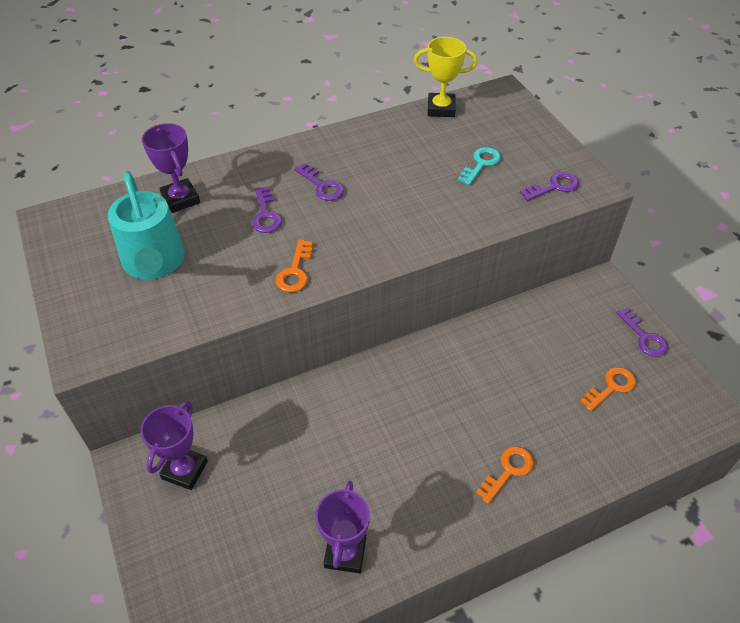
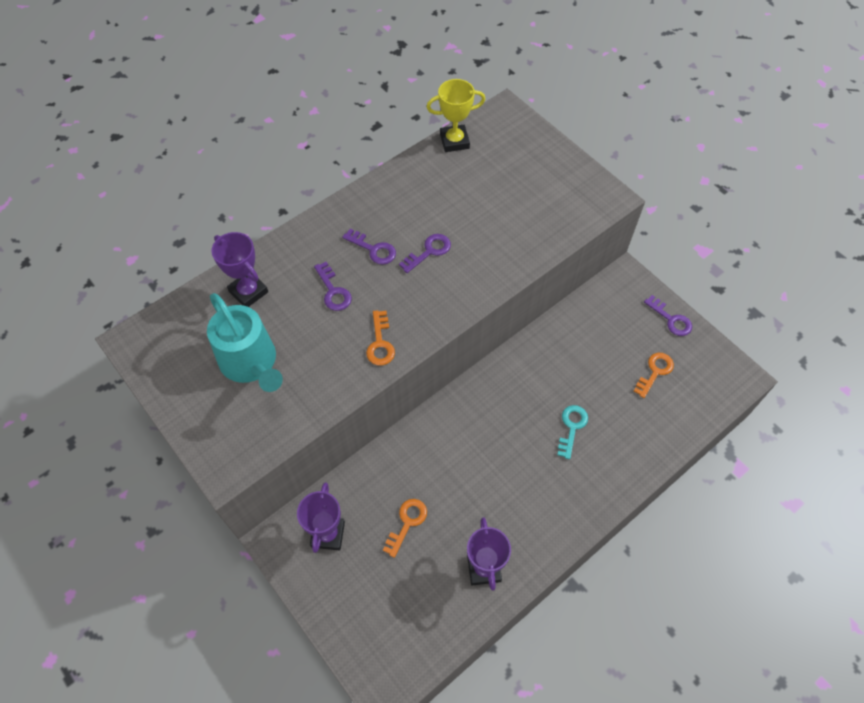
camera: 15 degrees left, 10 degrees up
(481, 164) = (507, 196): turquoise key -> turquoise key (572, 427)
(508, 471) = (592, 466): orange key -> orange key (407, 523)
(554, 187) = (576, 207): purple key -> purple key (429, 251)

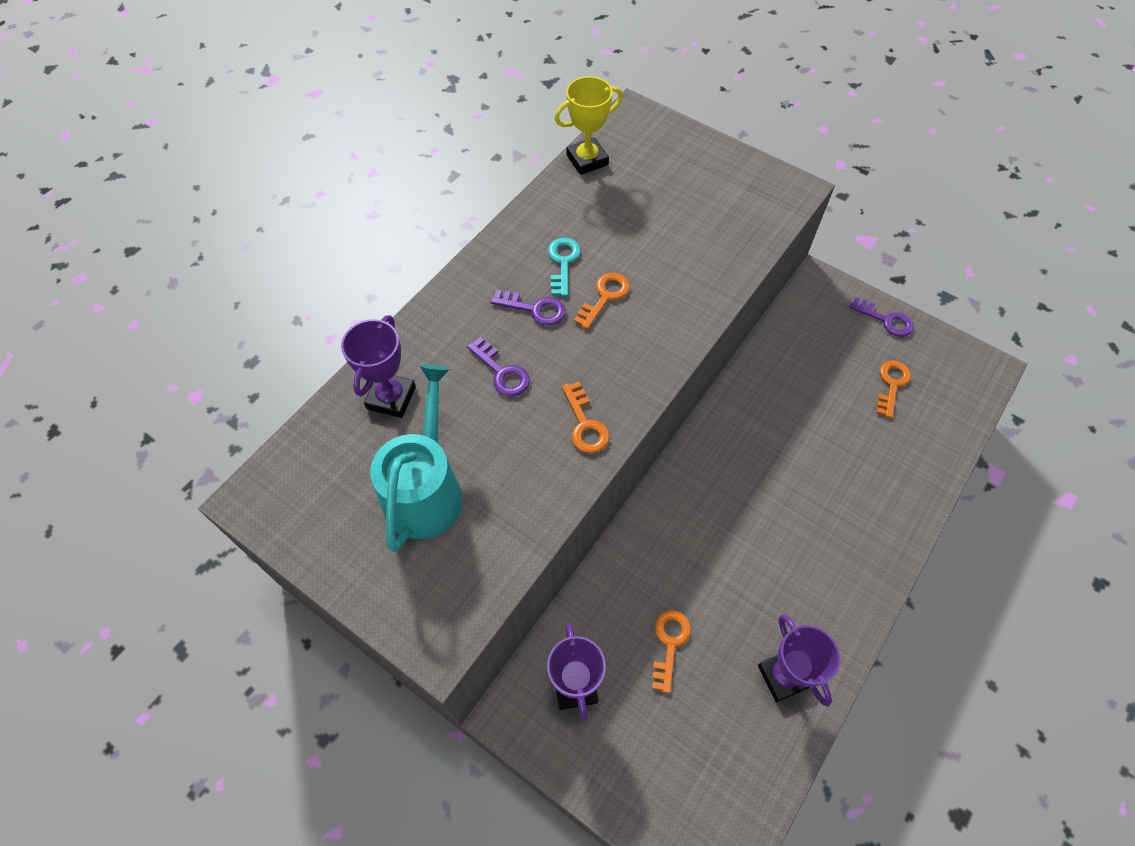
camera: 15 degrees left, 0 degrees up
(248, 292) = (391, 398): purple trophy -> purple trophy turned 75 degrees clockwise
(251, 363) = (425, 490): turquoise watering can -> turquoise watering can turned 120 degrees counterclockwise
(429, 251) = (604, 297): purple key -> orange key
(572, 427) = (823, 473): turquoise key -> turquoise key (563, 263)

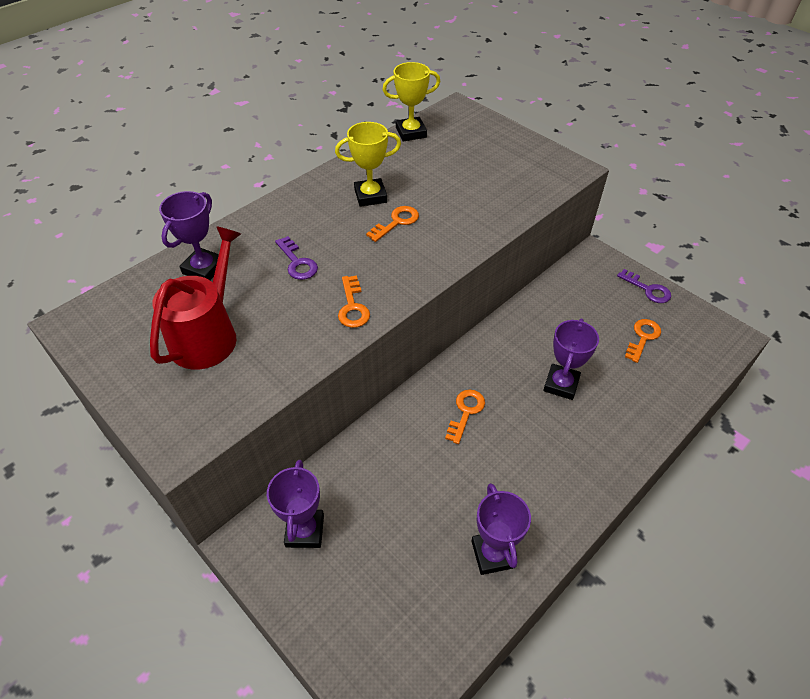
camera: 10 degrees right, 10 degrees down
(425, 490) = (207, 335): turquoise watering can -> red watering can
(534, 309) = (337, 224): purple key -> none
(563, 263) = (370, 196): turquoise key -> yellow trophy
(669, 644) = (397, 510): orange key -> orange key (466, 412)
(813, 459) = (561, 384): none -> purple trophy

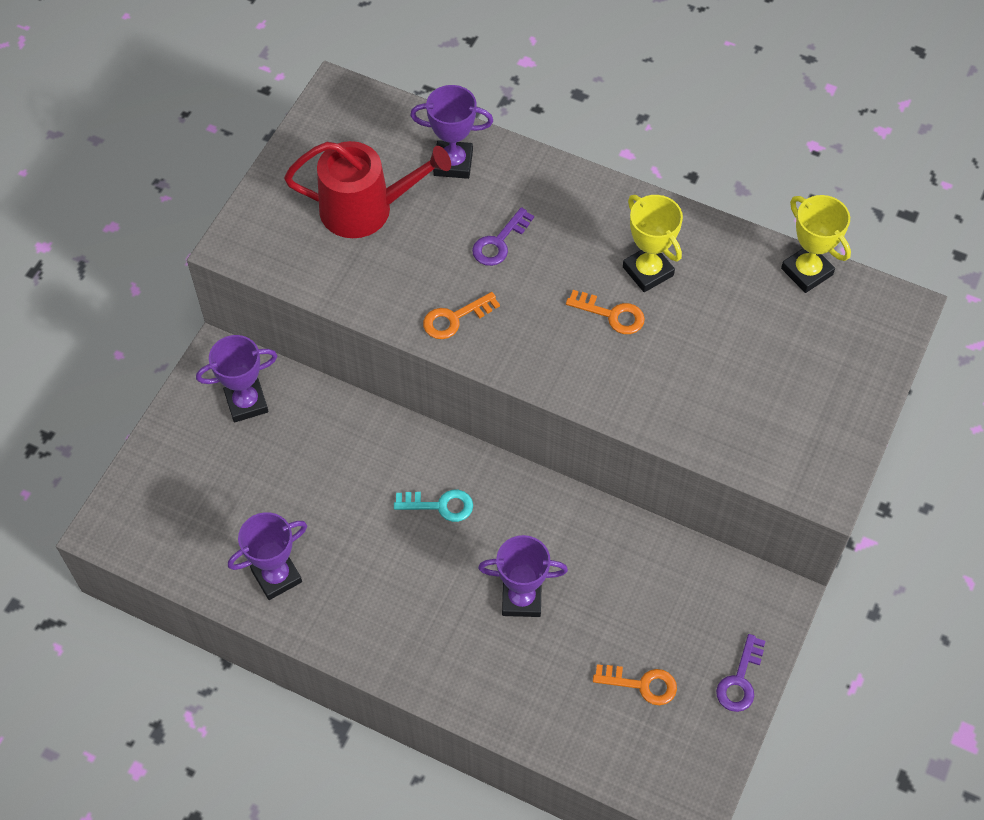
camera: 70 degrees right, 10 degrees up
(466, 412) = (440, 505): orange key -> turquoise key

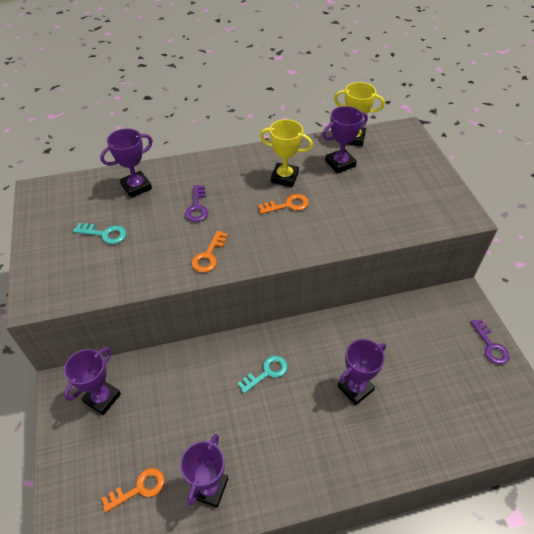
camera: 40 degrees left, 10 degrees down
(365, 209) = (105, 234): red watering can -> turquoise key
(641, 684) = (454, 384): orange key -> orange key (139, 488)
(744, 300) = (340, 163): none -> purple trophy

